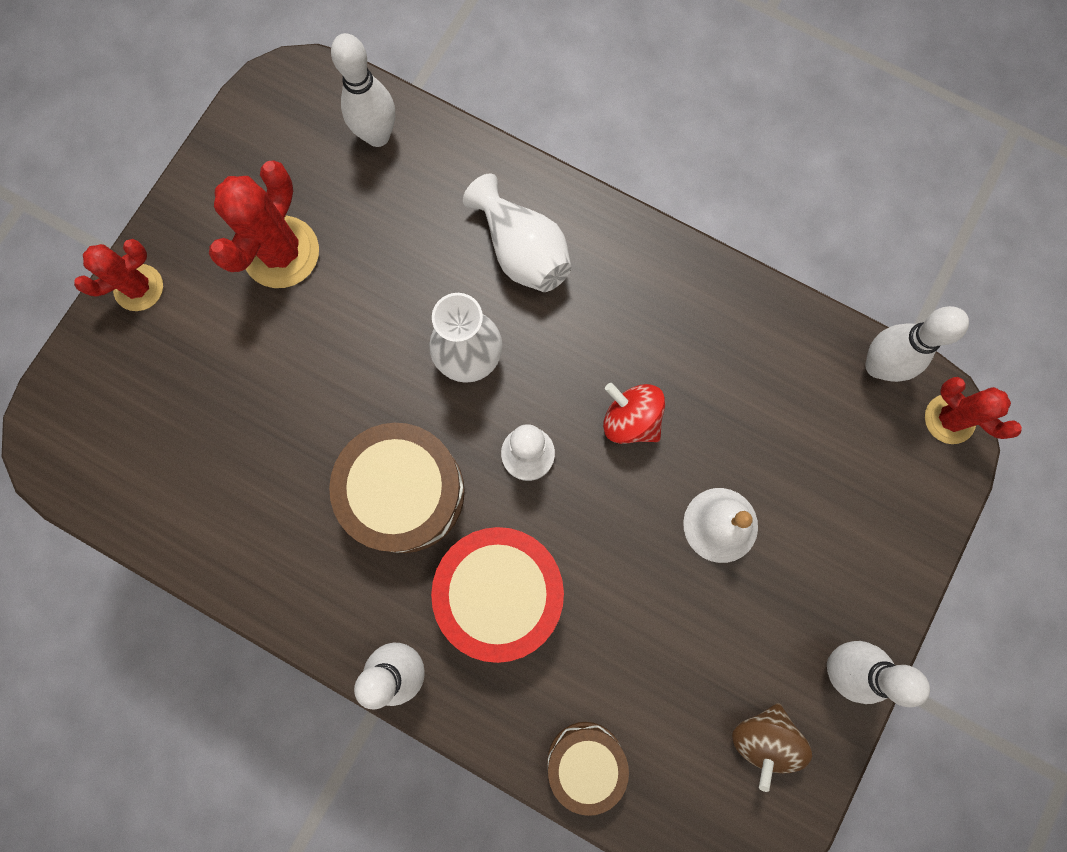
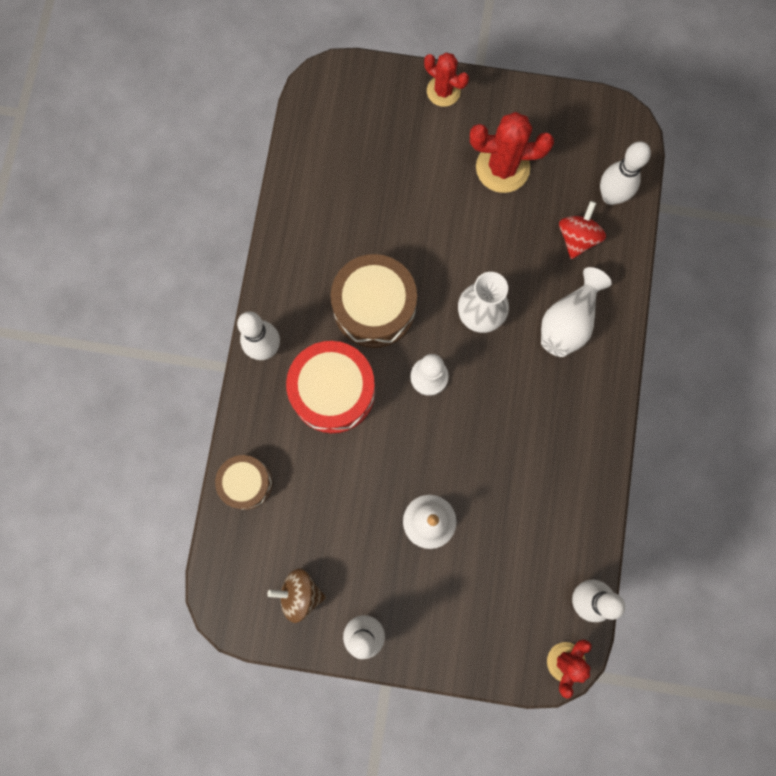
camera: 70 degrees right, 0 degrees up
(630, 419) = (478, 437): red spinning top -> red spinning top (577, 238)

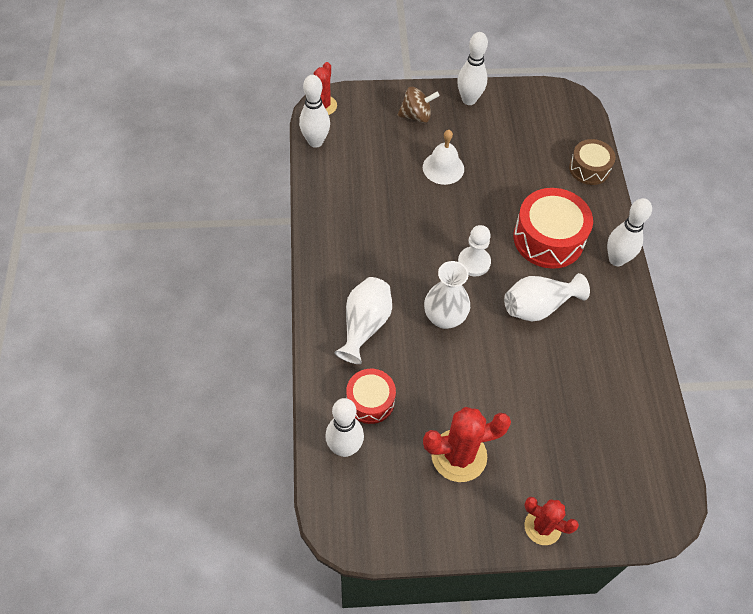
camera: 165 degrees right, 20 degrees down
(300, 594) = (522, 113): brown spinning top -> brown spinning top (416, 116)
(374, 307) = (538, 306): brown drum -> white vase
(577, 238) = (370, 401): red spinning top -> red drum

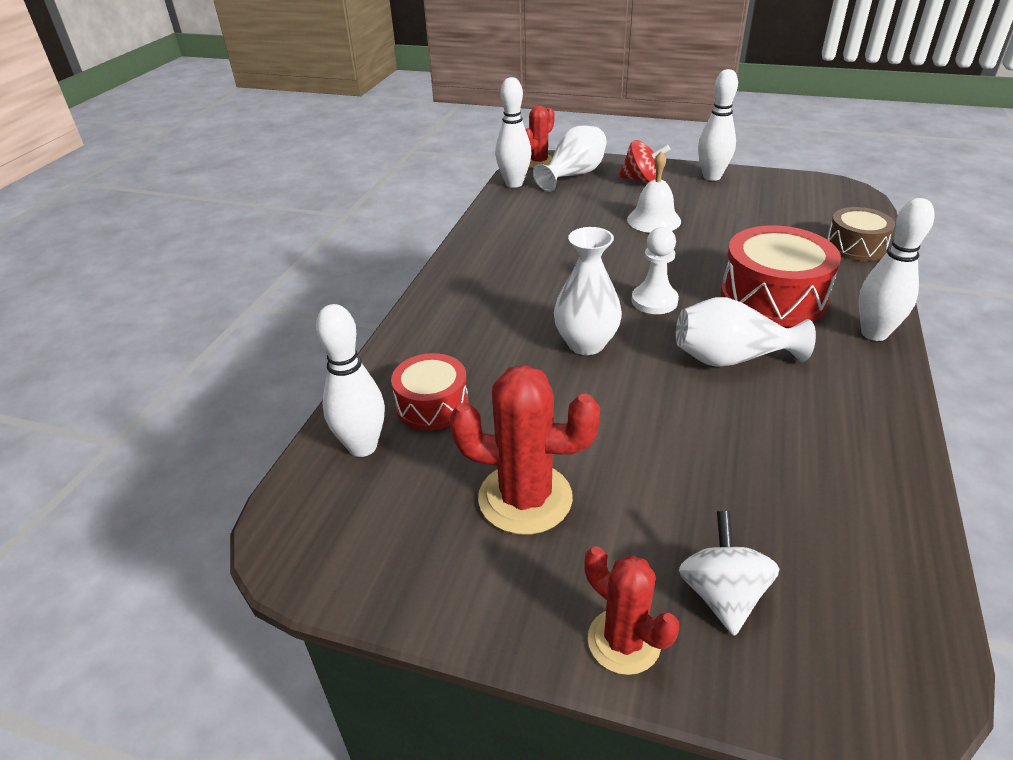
camera: 25 degrees right, 20 degrees down
(365, 325) = (474, 331): white vase -> white vase (573, 175)
(416, 116) = (641, 180): brown spinning top -> red spinning top
(580, 484) = (722, 595): none -> white spinning top

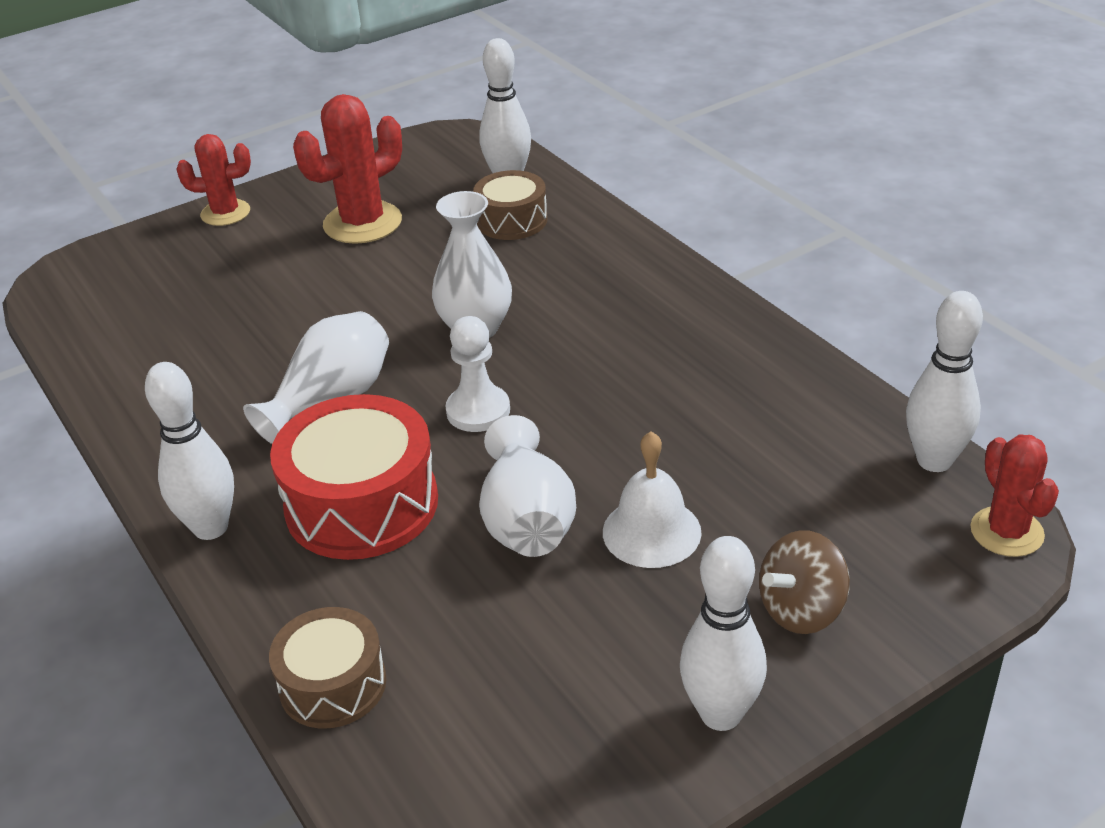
camera: 130 degrees right, 0 degrees up
(432, 405) = (512, 220): red drum -> brown drum
(573, 175) = (904, 541): white vase -> white vase (527, 521)
(641, 180) = (801, 610): red spinning top -> brown spinning top
(722, 595) = (189, 258): white spinning top -> none

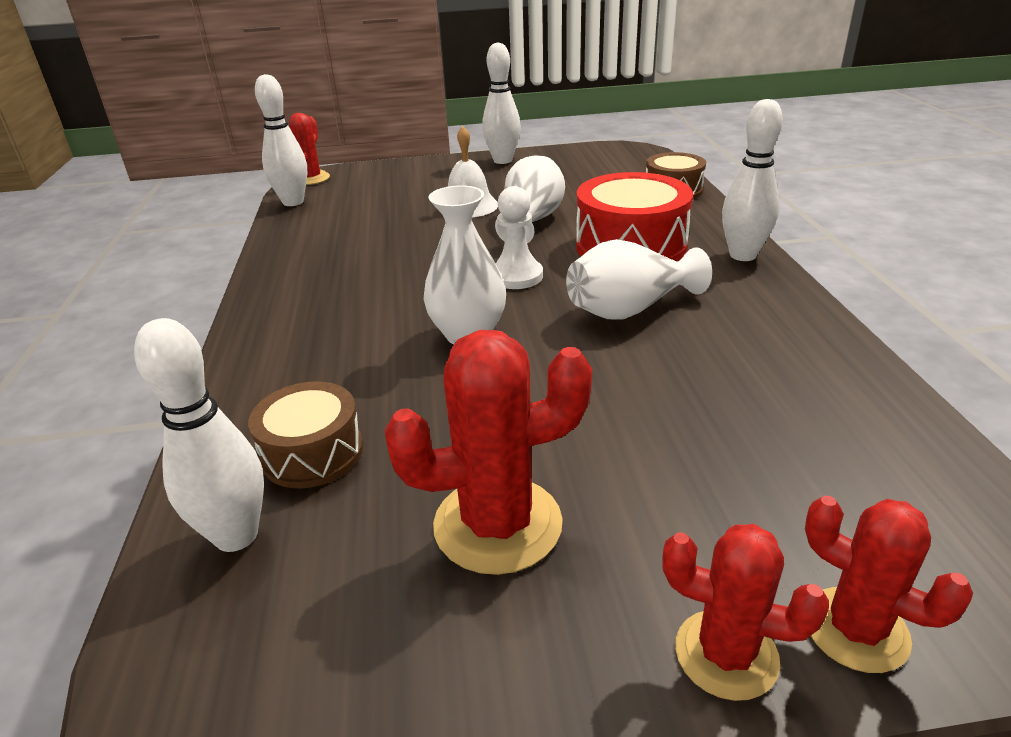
camera: 155 degrees left, 5 degrees down
(161, 237) = (855, 629): none -> red cactus
(801, 610) = (434, 175): brown spinning top -> none

